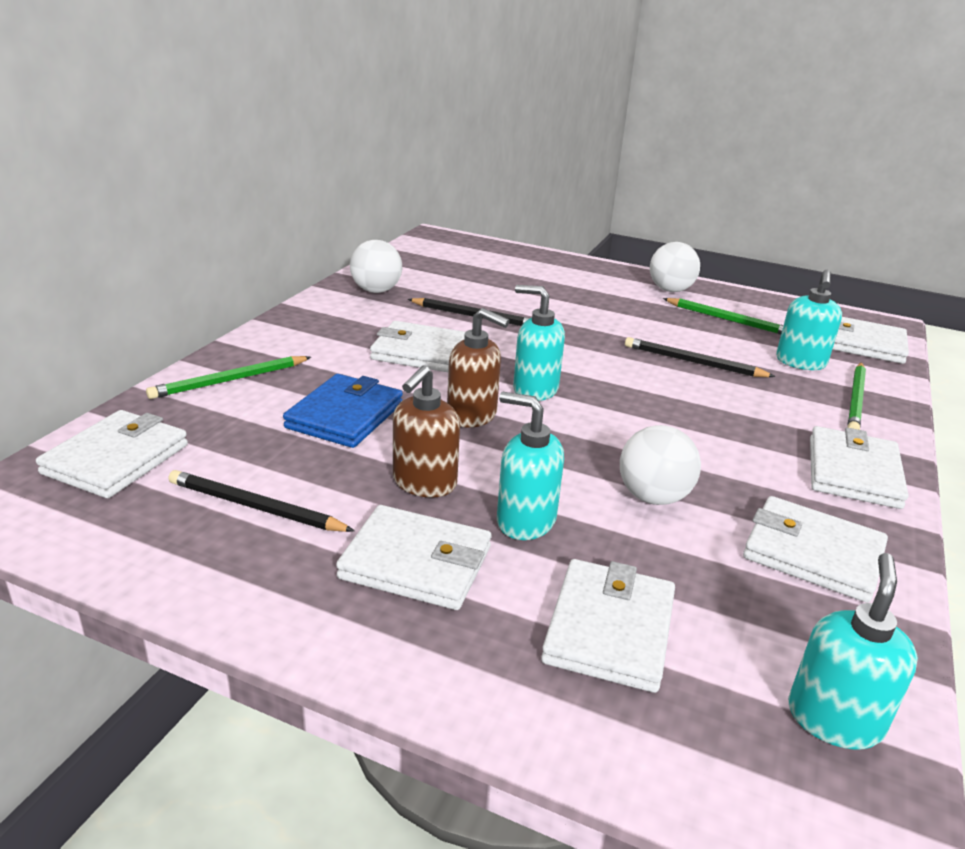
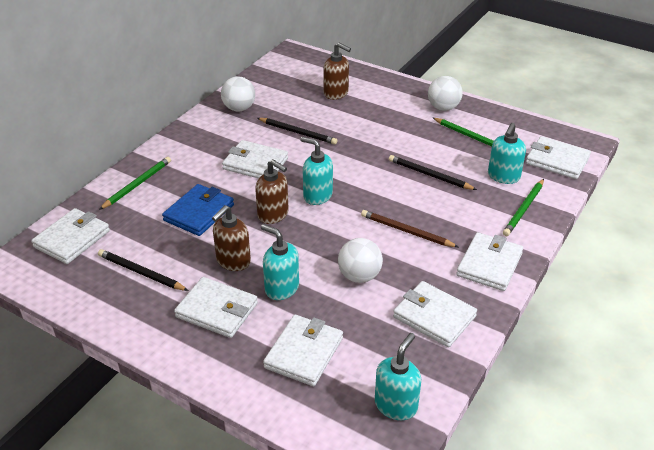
camera: 10 degrees right, 10 degrees up
(230, 380) = (137, 184): green pencil -> green pencil turned 150 degrees clockwise
(513, 275) = (336, 93): none -> brown soap dispenser
(697, 432) = (406, 231): none -> brown pencil

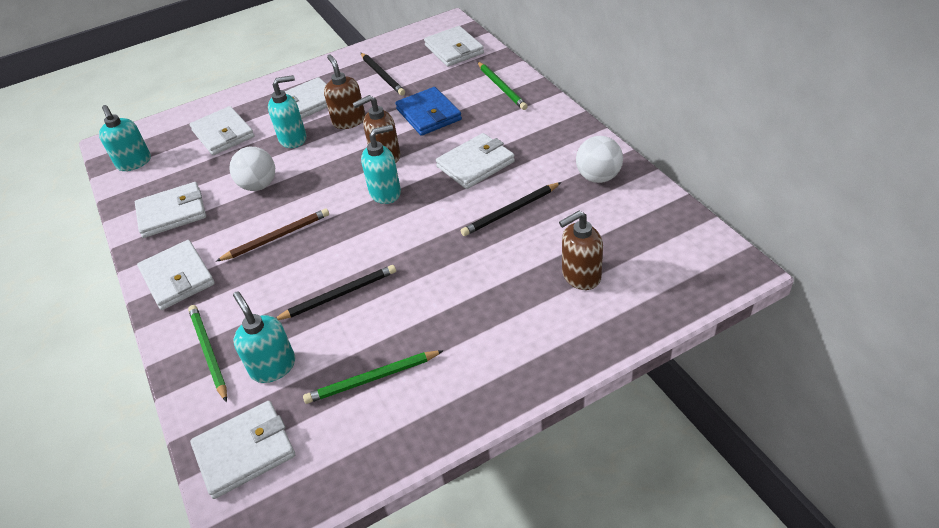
camera: 125 degrees right, 5 degrees up
(141, 273) = (382, 75): black pencil -> black pencil turned 90 degrees clockwise
(443, 108) = (464, 383): white ball -> none

